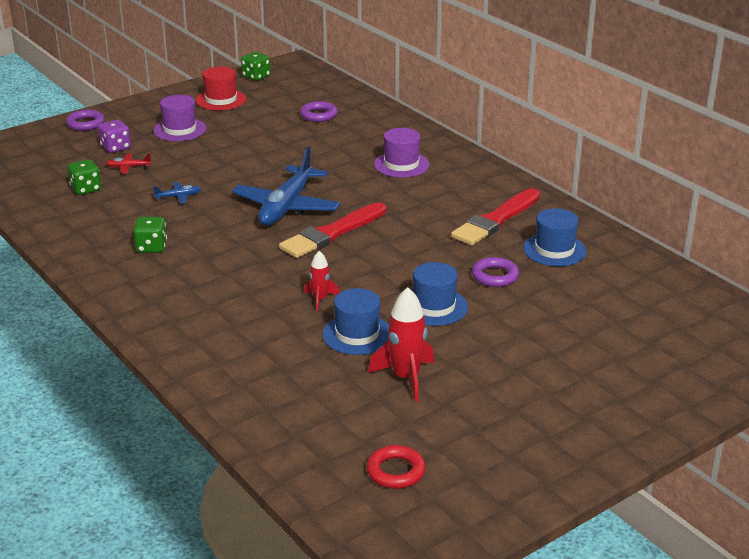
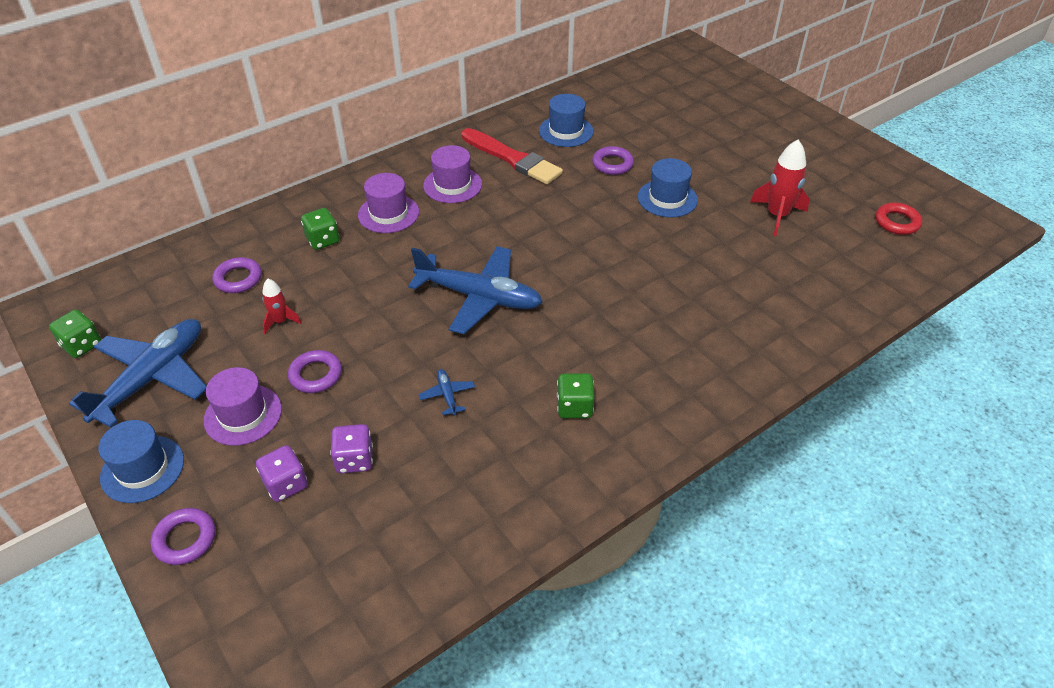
camera: 90 degrees left, 15 degrees up
(86, 189) = (416, 500): green dice -> green dice (323, 240)
(128, 167) = (354, 460): red plane -> purple dice
(211, 149) = (315, 375): none -> purple ring
(221, 100) = (152, 378): red hat -> blue plane
(320, 299) = (666, 266): red rocket -> red rocket (280, 321)
(332, 233) = (538, 261): red brush -> none
(357, 334) = (720, 243): blue hat -> blue hat (142, 469)
(447, 191) = (452, 185): none -> purple hat

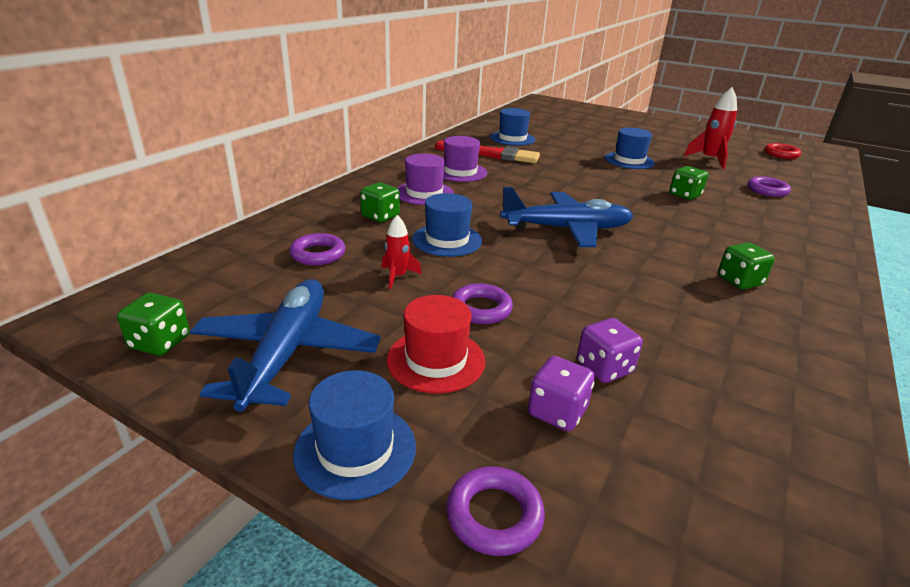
camera: 25 degrees left, 15 degrees down
(243, 415) = (436, 360): purple hat -> red hat
(355, 286) = (447, 240): none -> blue hat
(447, 395) = (626, 296): blue plane -> none
(612, 164) = (567, 149): purple ring -> purple ring (767, 190)
(665, 273) = (684, 195): none -> green dice

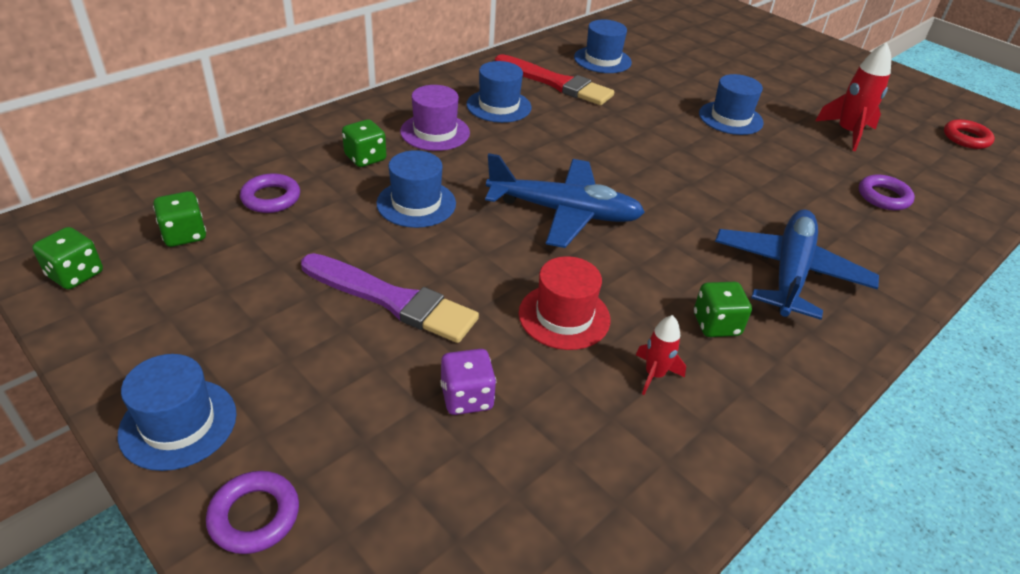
camera: 15 degrees right, 10 degrees up
(287, 352) = (177, 310): blue plane -> blue plane (789, 272)
(397, 276) = (333, 242): red rocket -> red rocket (654, 374)
(436, 360) = (307, 349): red hat -> red hat (564, 316)
(460, 172) = (498, 106): purple hat -> blue hat
(481, 309) = (391, 300): purple ring -> purple brush
(557, 412) = (383, 433): purple dice -> none
(684, 195) = (759, 186): green dice -> green dice (184, 235)

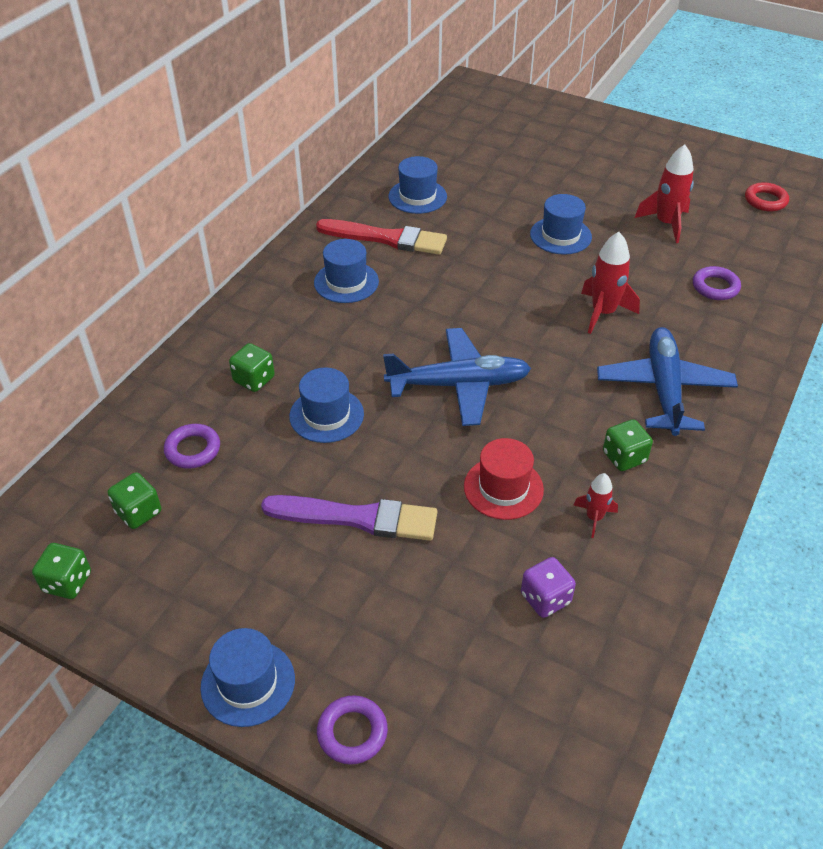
camera: 15 degrees left, 5 degrees up
(435, 132) = (302, 331): purple hat -> none
(467, 397) = (461, 585): purple dice -> purple dice (545, 598)
(748, 189) = (603, 313): none -> red rocket

